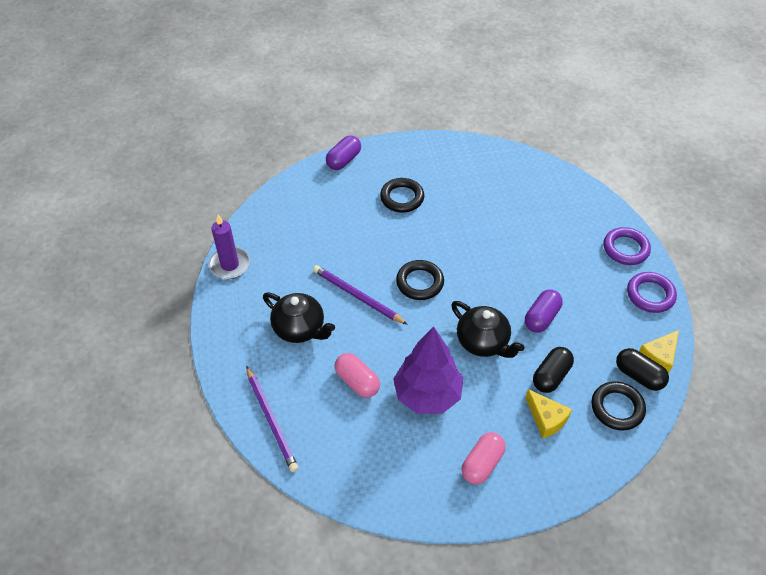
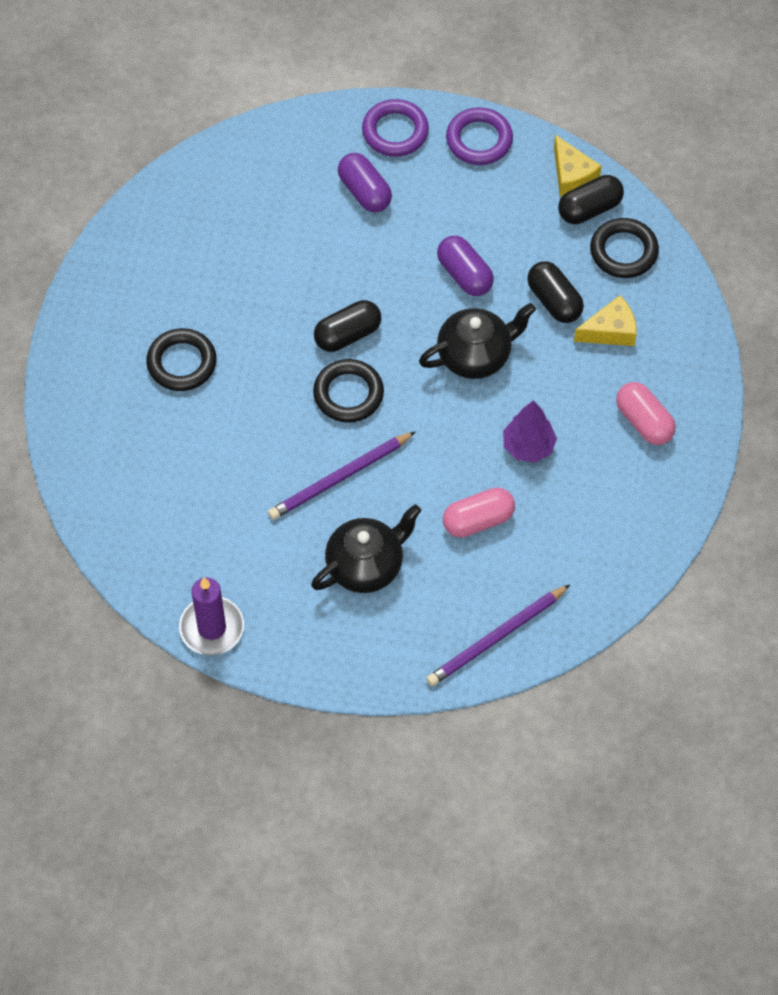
camera: 70 degrees left, 10 degrees up
(271, 420) = (497, 637): purple pencil -> purple pencil turned 150 degrees clockwise
(344, 160) = (66, 416): purple capsule -> purple capsule (364, 192)
(427, 394) = (528, 446): purple tree -> purple tree, size x0.58
(462, 269) = (347, 335): none -> black capsule

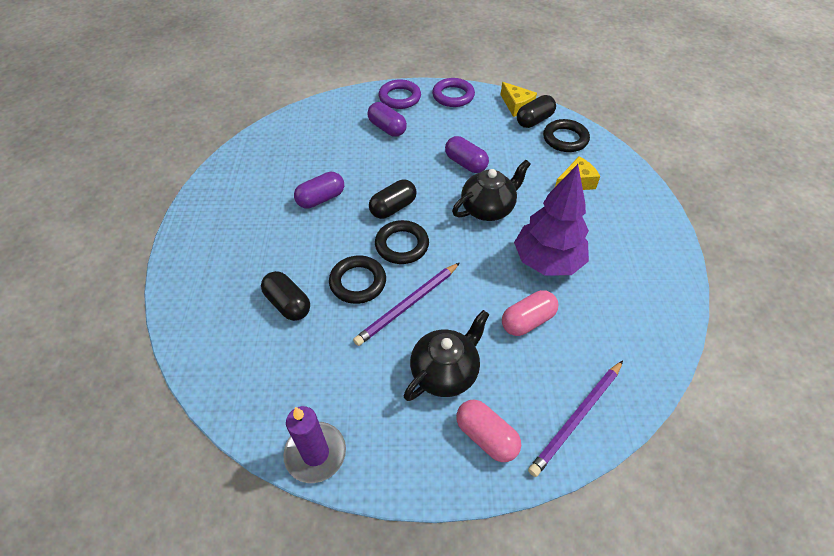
camera: 10 degrees left, 10 degrees down
(182, 363) = (271, 241): black ring -> black ring (358, 282)
(253, 305) = (321, 199): none -> purple capsule
(528, 446) = (547, 262): purple tree -> purple tree, size x1.72
(554, 301) = (531, 170): black capsule -> black capsule (288, 304)
(644, 422) = (624, 234): pink capsule -> pink capsule (486, 436)

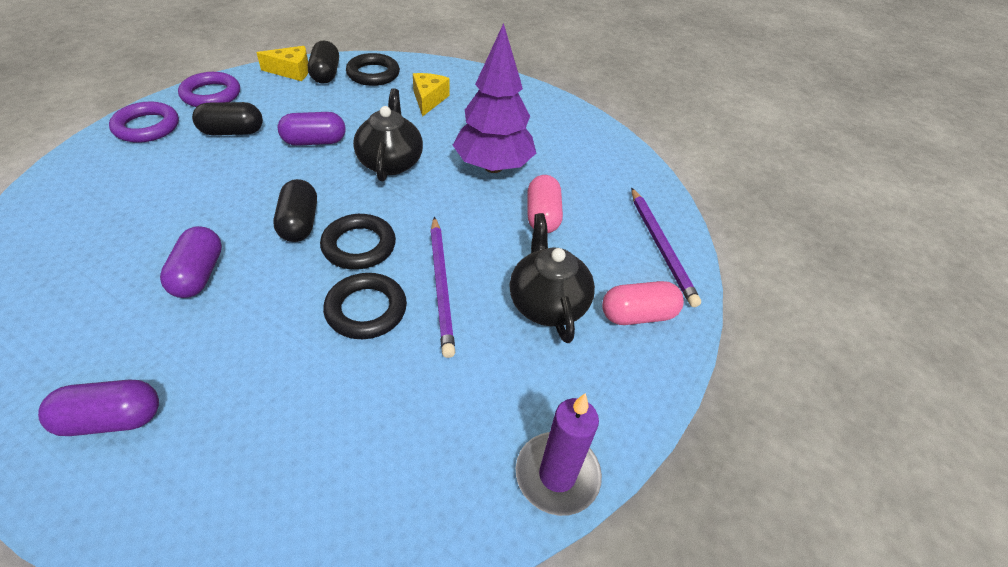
camera: 60 degrees left, 5 degrees down
(288, 304) = (322, 395): black capsule -> black capsule (232, 132)
(387, 128) = (177, 162): purple capsule -> purple capsule (111, 419)

